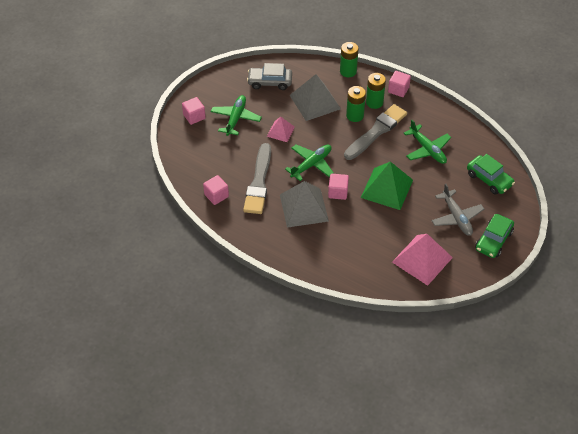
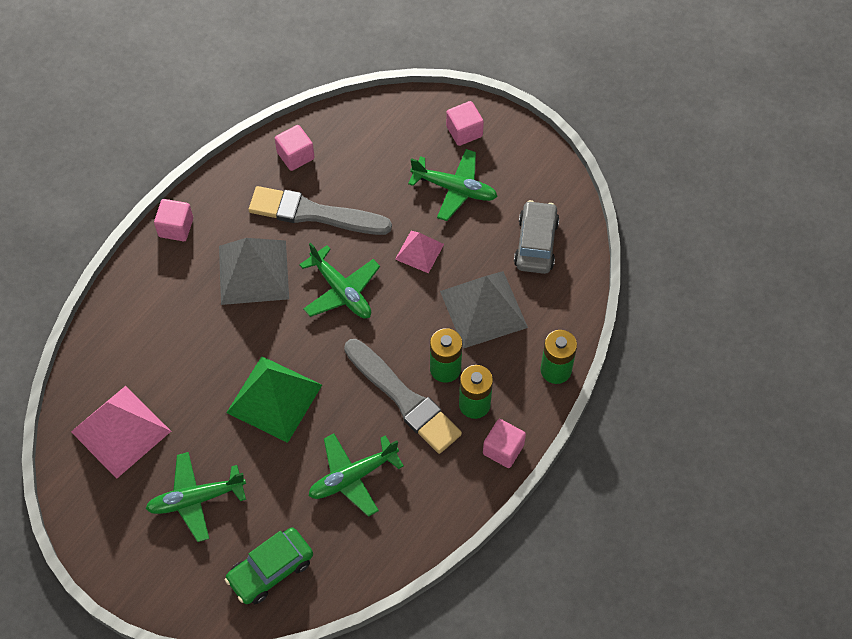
camera: 95 degrees right, 10 degrees up
(338, 192) = (277, 324): pink cube -> pink cube (176, 227)
(456, 217) = (195, 499): grey plane -> green plane
(493, 240) = (137, 550): green car -> none

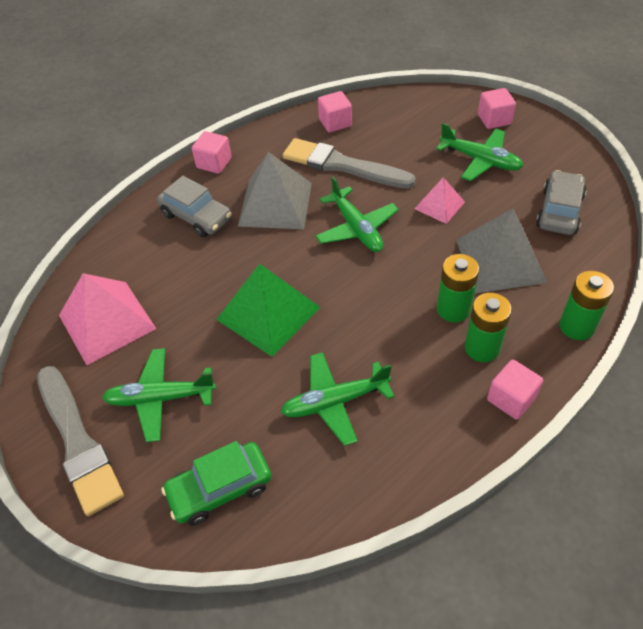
camera: 15 degrees right, 10 degrees down
(175, 298) = (196, 216): none -> grey car
(403, 398) = (404, 331): grey brush -> grey brush (77, 441)

